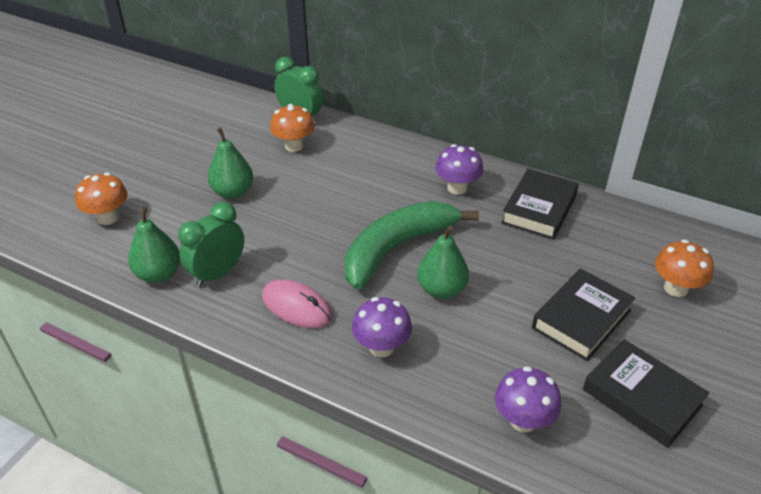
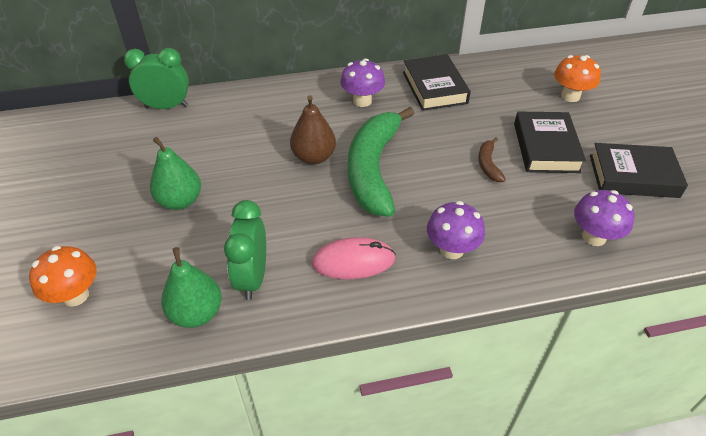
camera: 40 degrees left, 5 degrees up
(294, 146) = (190, 133): orange mushroom -> none
(362, 212) = (313, 157): none -> brown pear
(441, 289) = (440, 181): green pear -> none
(503, 301) = (488, 164): none -> brown banana

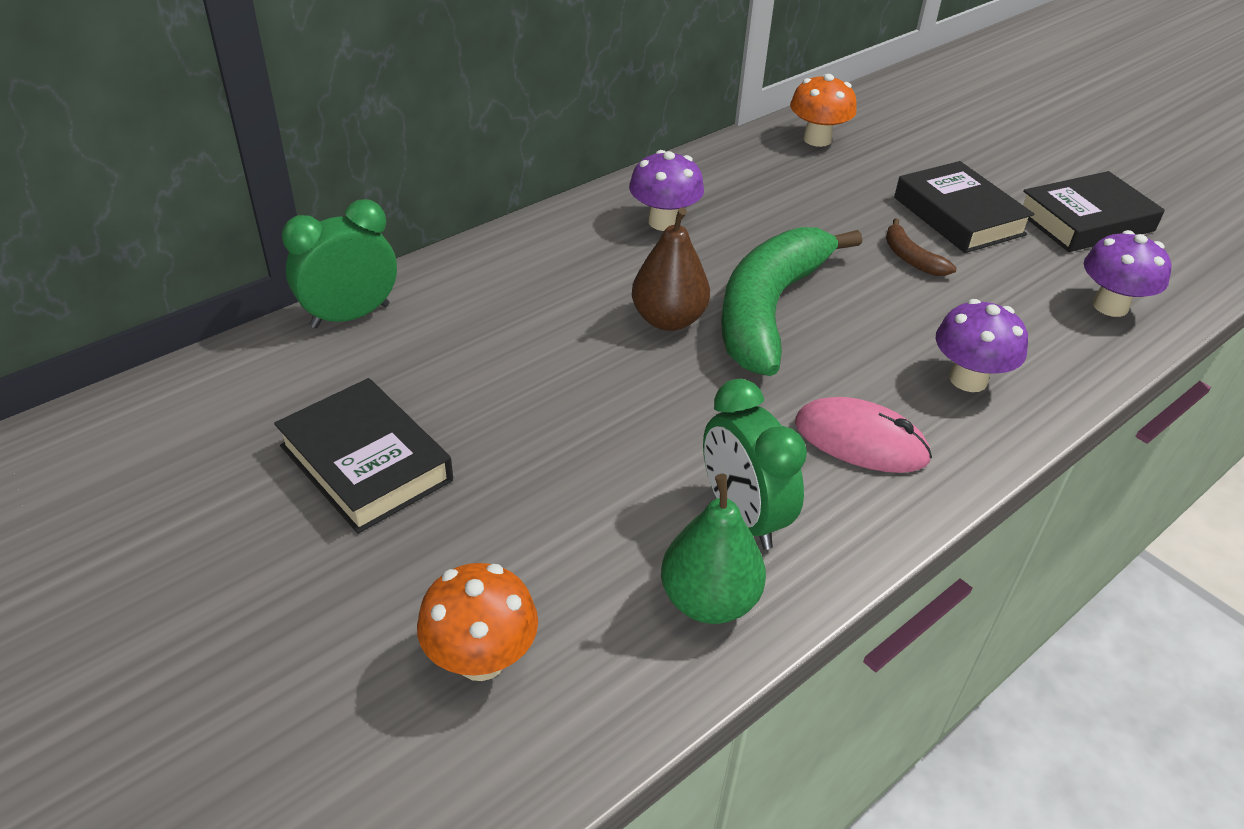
camera: 30 degrees left, 5 degrees down
(180, 201) = (519, 450): green pear -> none
(353, 261) = (860, 441): pink mouse -> pink mouse turned 60 degrees clockwise
(373, 169) = (769, 310): green banana -> green banana turned 45 degrees clockwise
(434, 87) = (748, 177): black book -> black book (366, 463)
(570, 96) = (927, 145): orange mushroom -> orange mushroom (817, 139)

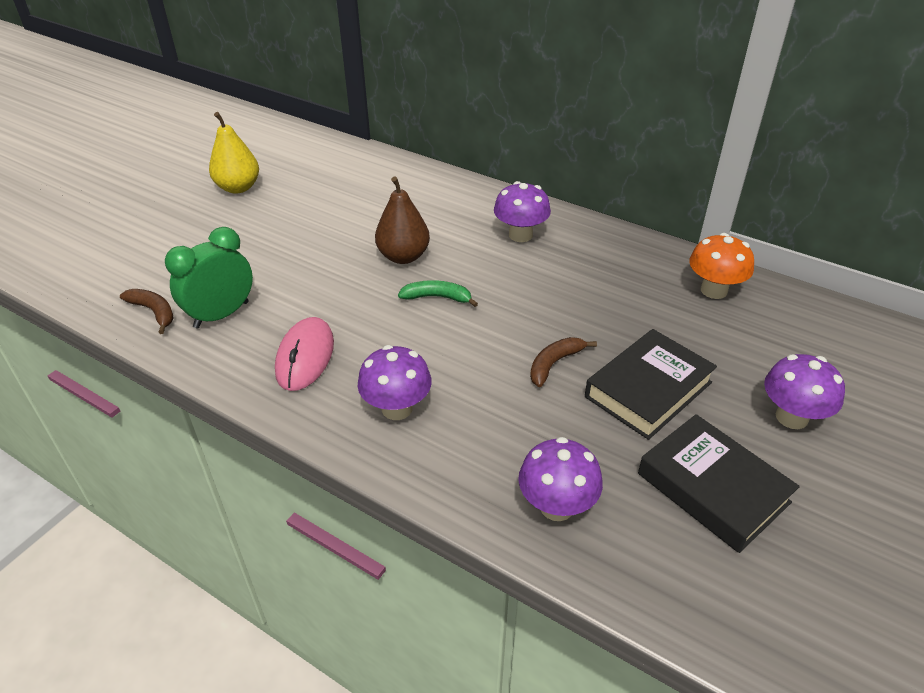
camera: 75 degrees right, 0 degrees up
(350, 316) = (354, 154): green clock -> none
(366, 463) = (238, 187): black book -> yellow pear
(481, 659) = (113, 249): orange mushroom -> none
(709, 600) = (154, 312): green pear -> brown banana
(769, 310) = (437, 297): green banana -> green banana, size x0.41
(1002, 160) = (791, 417): none -> purple mushroom

